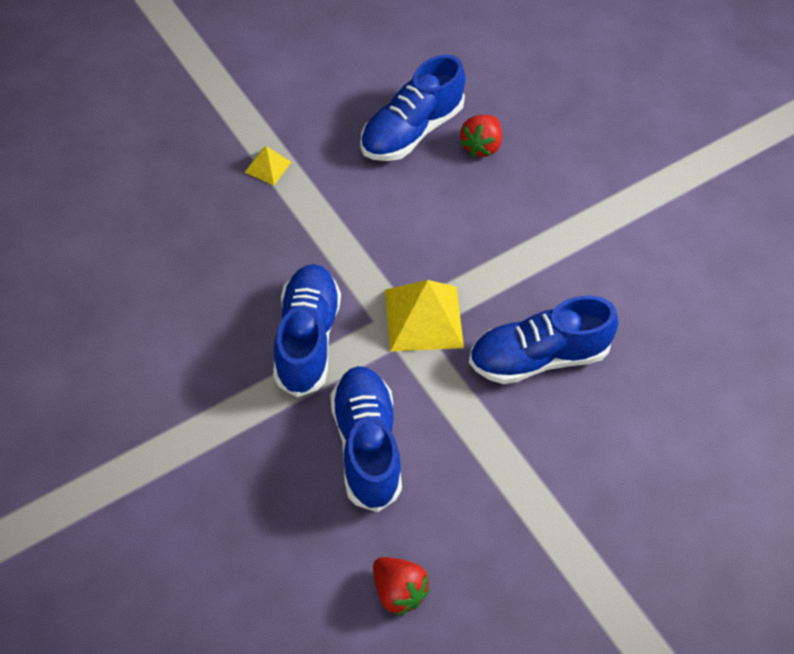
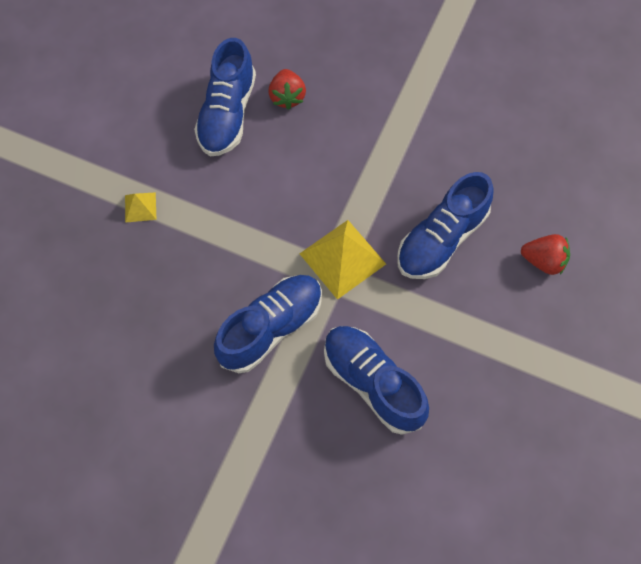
camera: 30 degrees left, 10 degrees up
(307, 339) = (271, 328): blue shoe -> blue shoe turned 75 degrees clockwise
(398, 591) = (471, 476): red strawberry -> red strawberry (543, 261)

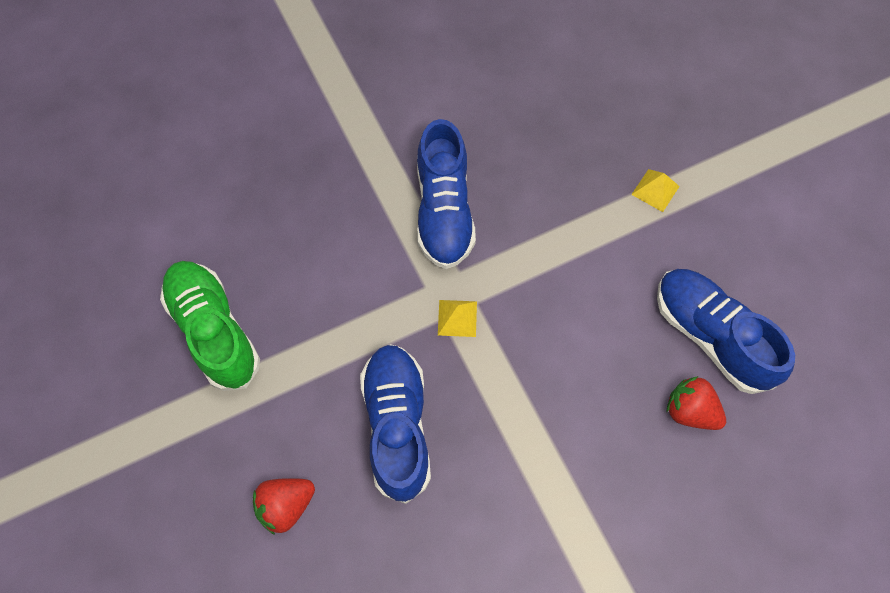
camera: 130 degrees right, 0 degrees up
(342, 258) = (457, 318): yellow pyramid -> yellow pyramid, size x0.51
(372, 382) = (323, 251): blue shoe -> none
(491, 402) = (215, 331): none -> green shoe

